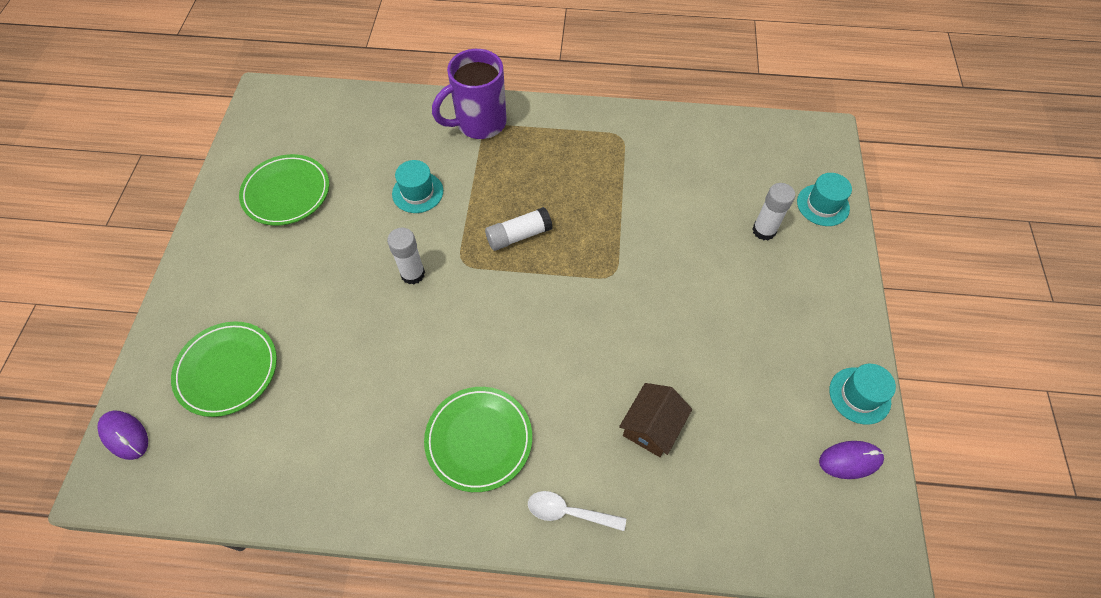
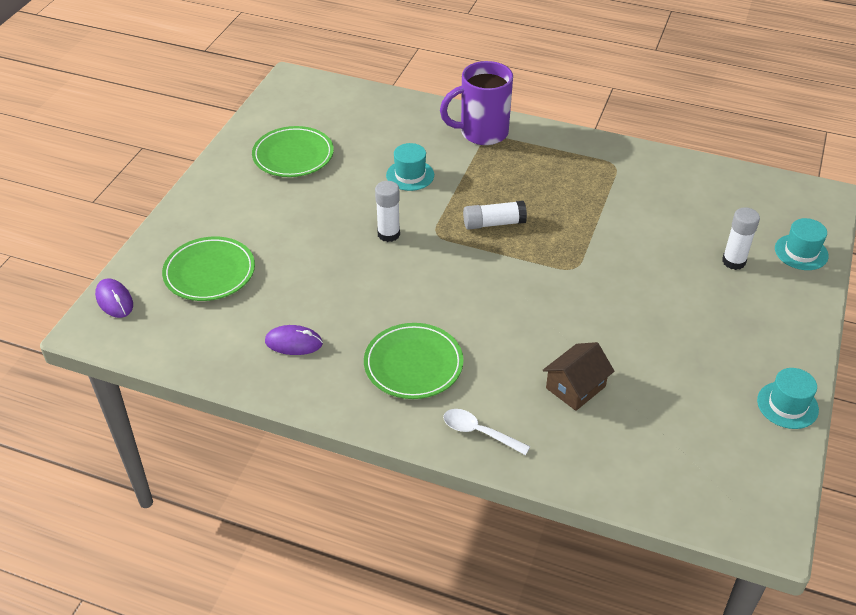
camera: 15 degrees right, 15 degrees down
(850, 460) = (760, 451): purple mouse -> purple mouse (294, 343)

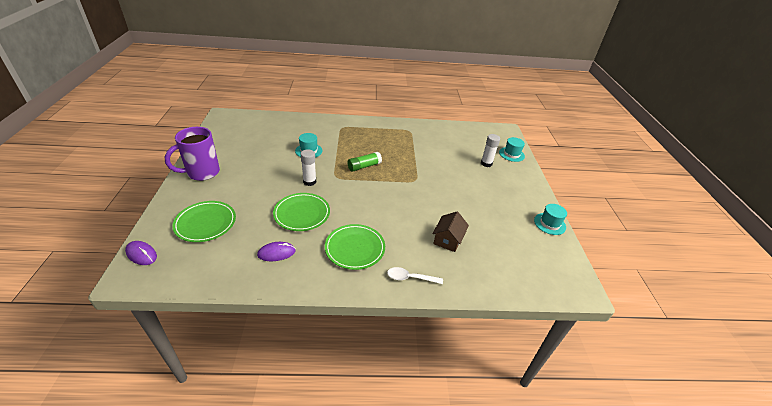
camera: 25 degrees left, 5 degrees down
(293, 155) = (237, 151): green plate -> green plate (302, 214)
(482, 133) = (337, 126): purple mug -> purple mug (202, 173)
(494, 223) = (364, 166): white glue stick -> green glue stick

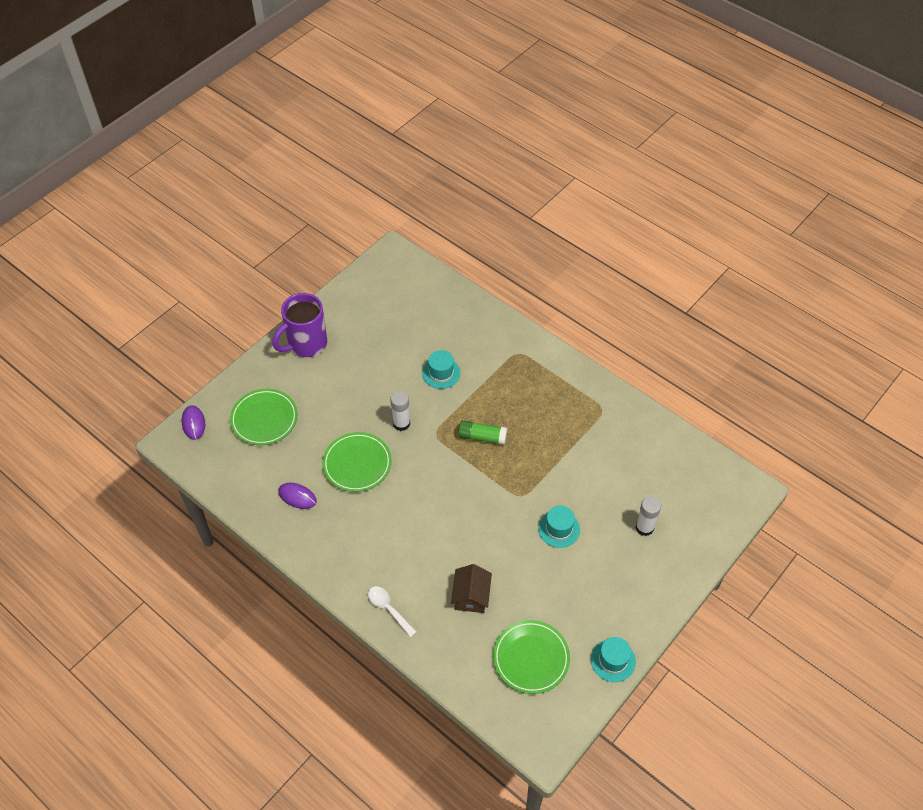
camera: 45 degrees right, 15 degrees up
(202, 173) = (306, 344): purple mug -> purple mug turned 45 degrees counterclockwise
(355, 248) = (369, 540): green plate -> green plate (531, 658)
(448, 239) = (471, 596): brown house -> brown house turned 60 degrees counterclockwise
(511, 154) = (702, 536): turquoise hat -> turquoise hat (559, 529)

